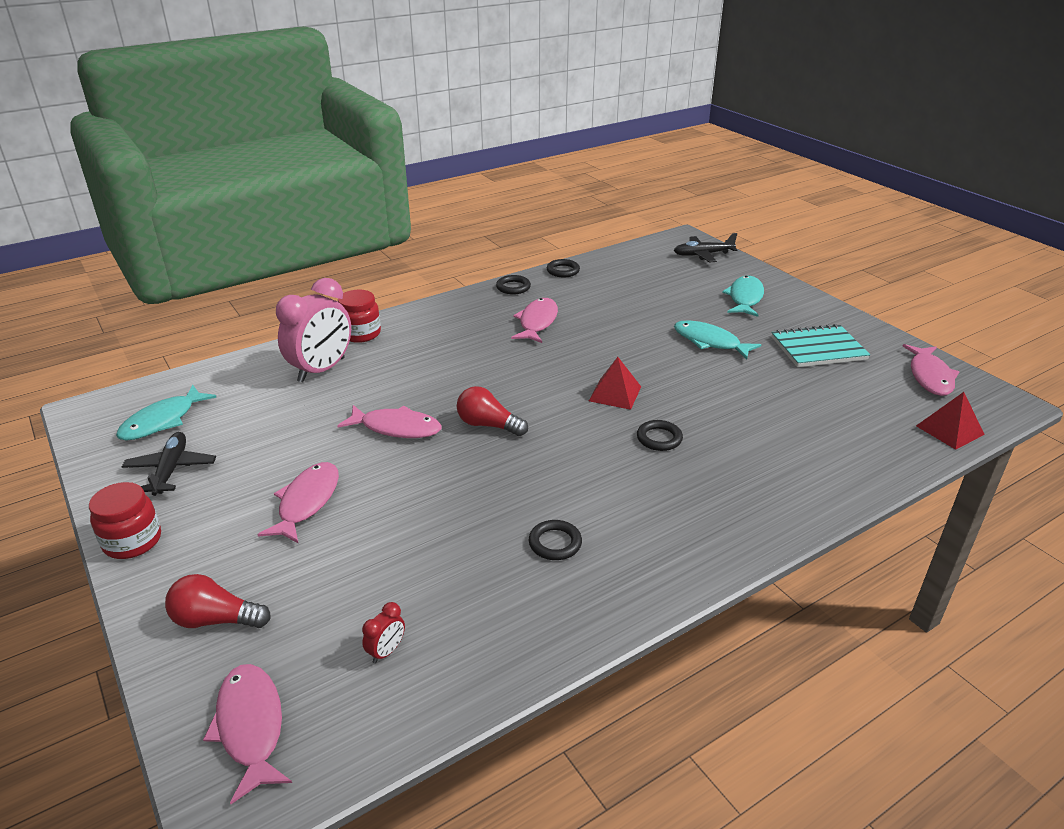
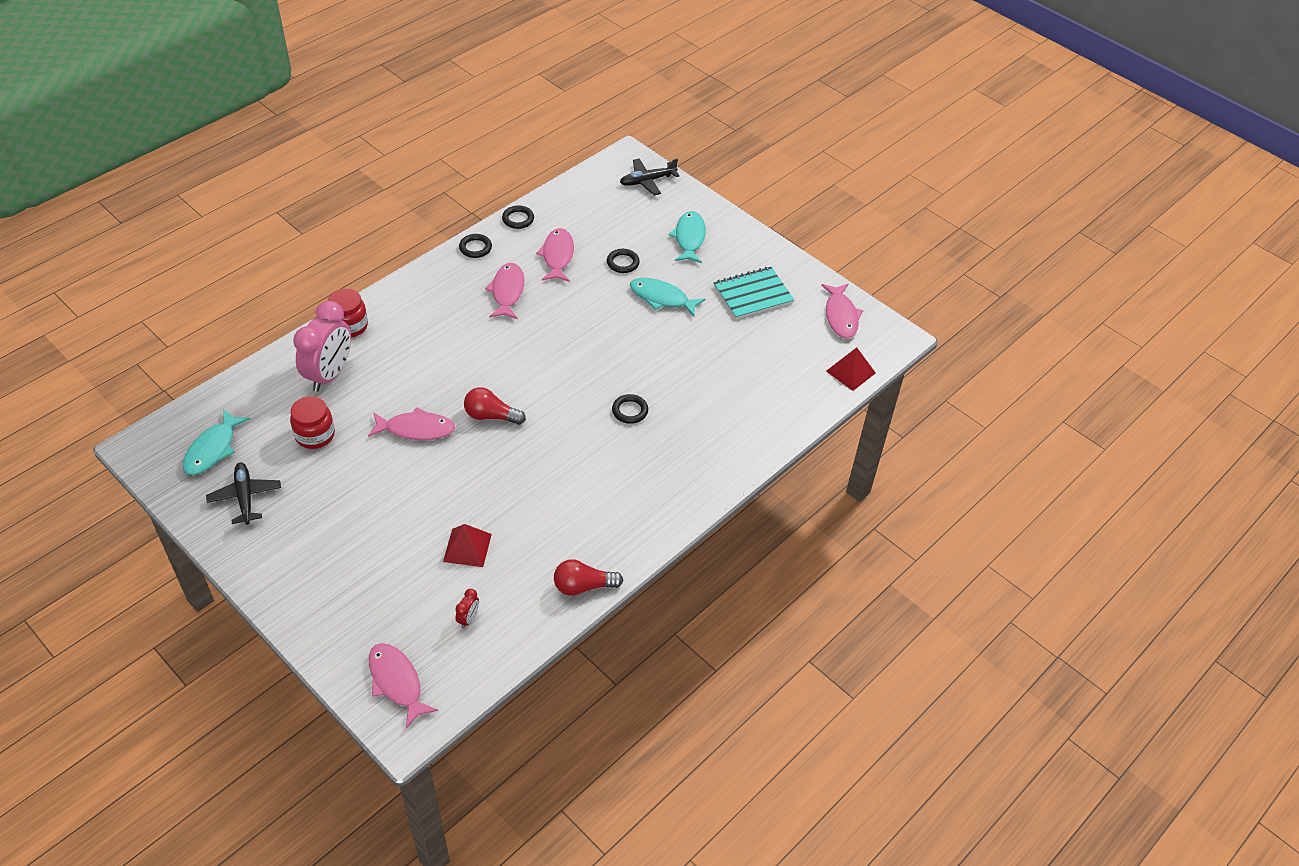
camera: 15 degrees left, 15 degrees up
(132, 541) = (247, 564): red jar -> red jar (315, 435)
(216, 620) = (341, 615): red light bulb -> red light bulb (583, 586)
(307, 502) = (368, 510): pink fish -> pink fish (557, 256)
(555, 543) = (565, 518): black ring -> black ring (623, 263)
(615, 393) = (589, 368): red pyramid -> red pyramid (467, 547)

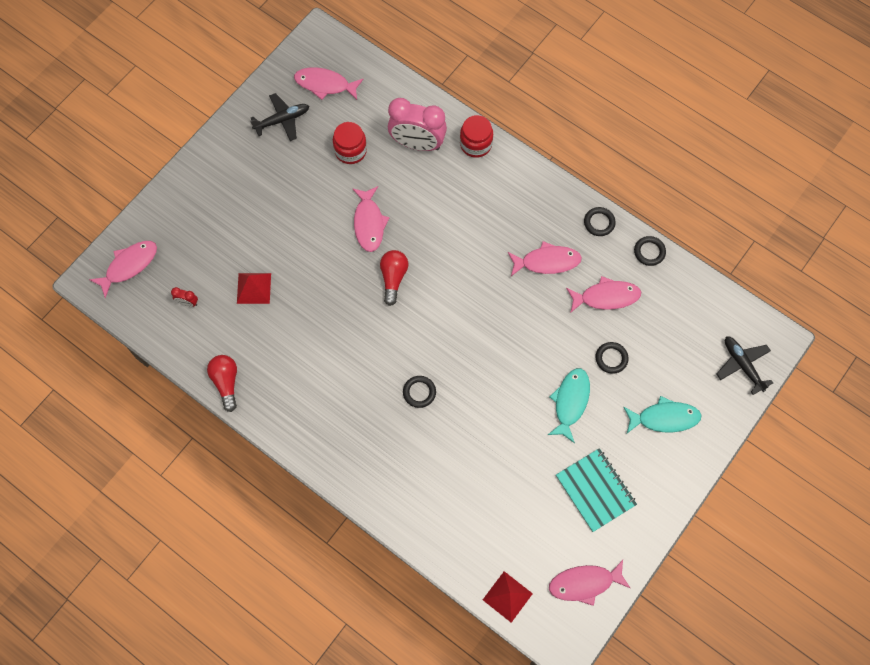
camera: 85 degrees right, 20 degrees up
(213, 449) = (325, 84): turquoise fish -> pink fish

